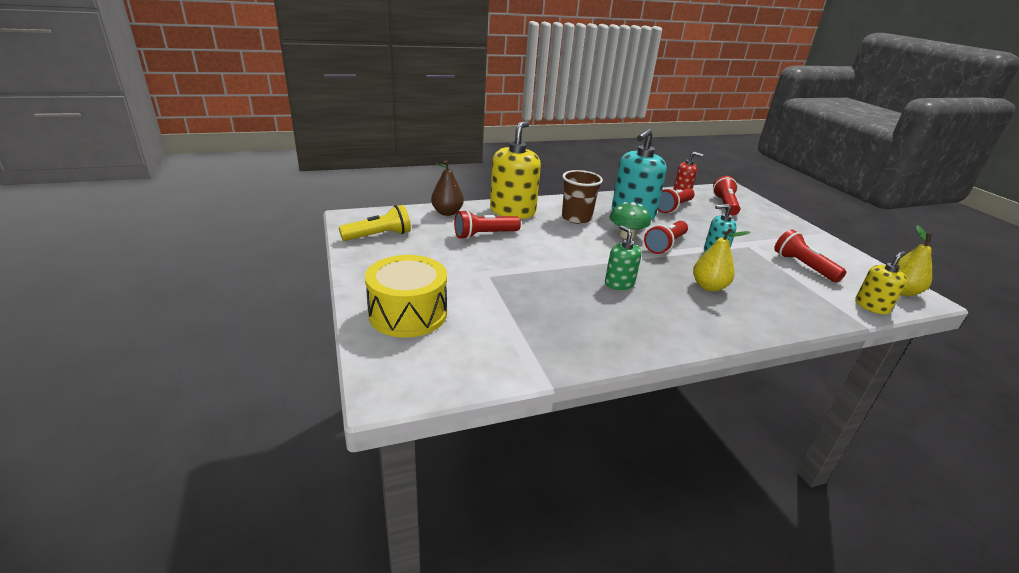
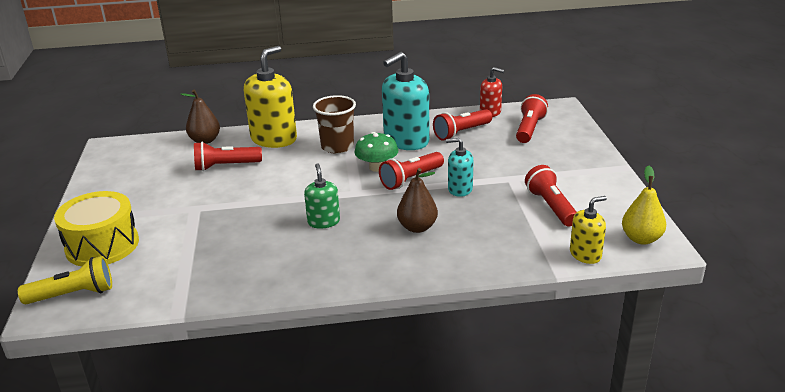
camera: 15 degrees right, 0 degrees up
(379, 236) = (122, 167): yellow flashlight -> yellow flashlight (73, 294)
(709, 287) = (417, 227): yellow pear -> brown pear

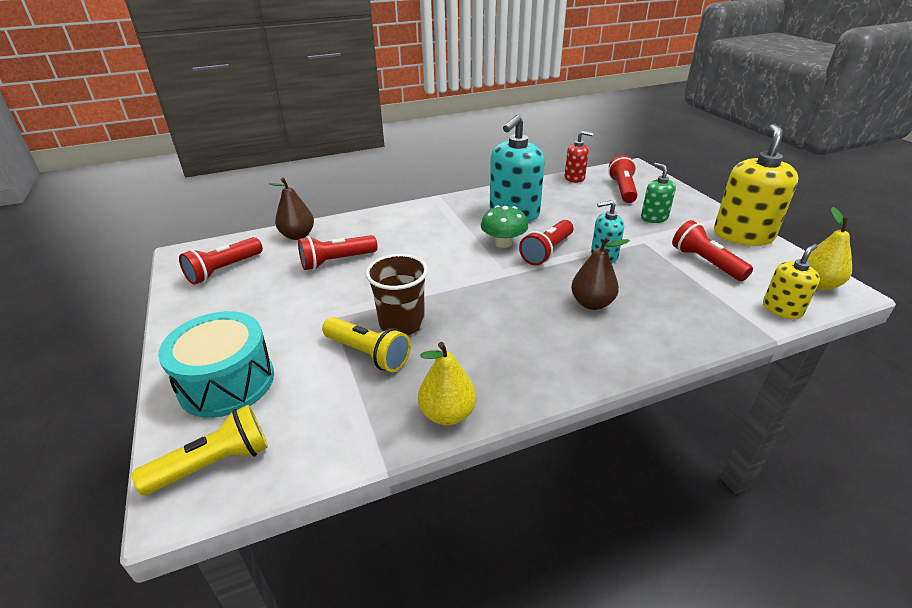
camera: 15 degrees left, 5 degrees up
(102, 245) = (227, 382): yellow drum -> turquoise drum
(212, 240) = (368, 354): none -> yellow flashlight
(246, 289) = (447, 414): none -> yellow pear
(274, 139) = (374, 225): yellow soap dispenser -> yellow soap dispenser (743, 235)
(323, 222) = (486, 311): green soap dispenser -> green soap dispenser (654, 218)
(337, 147) = (448, 226): brown cup -> brown cup (402, 323)
(461, 133) = (562, 199): red flashlight -> red flashlight (224, 270)

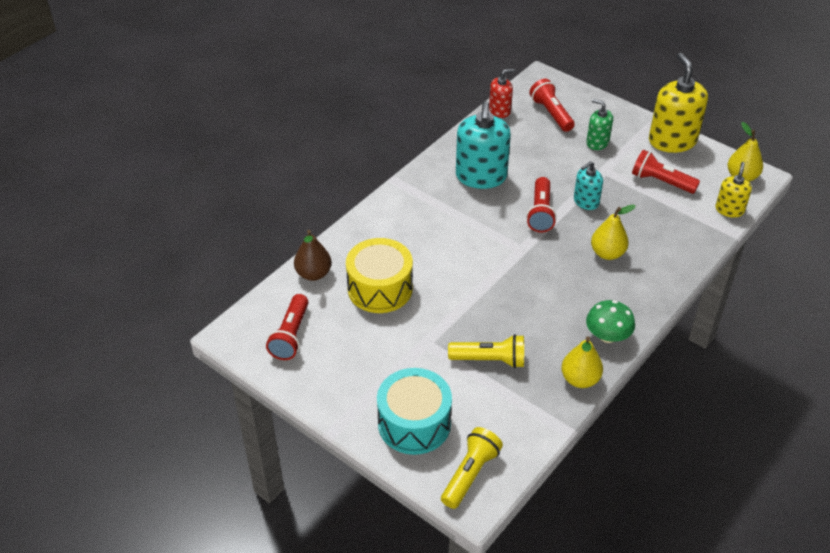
camera: 30 degrees left, 10 degrees up
(336, 261) = (380, 288): red flashlight -> yellow drum
(402, 323) = (490, 326): brown cup -> none
(503, 243) = (500, 216): green mushroom -> green mushroom (607, 336)
(592, 303) = (607, 253): brown pear -> yellow pear

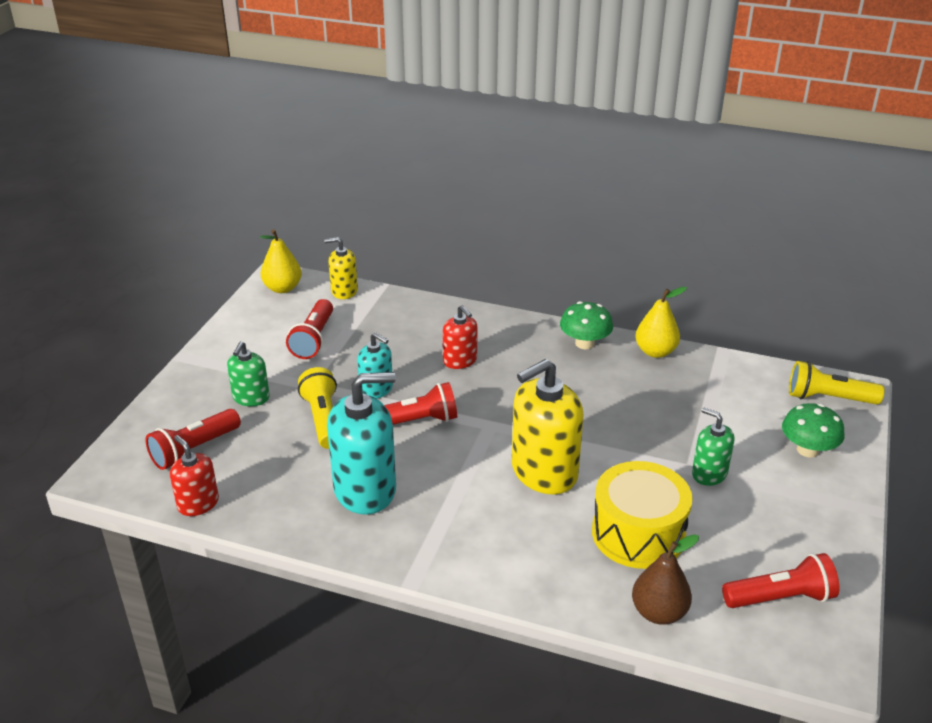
camera: 110 degrees left, 10 degrees down
(414, 423) = (807, 450): turquoise drum -> green mushroom
(417, 349) = (709, 473): none -> green soap dispenser
(490, 360) = (679, 415): yellow flashlight -> yellow flashlight (323, 419)
(607, 253) = (460, 360): yellow pear -> red soap dispenser
(672, 141) = (228, 340): yellow soap dispenser -> yellow soap dispenser (544, 472)

